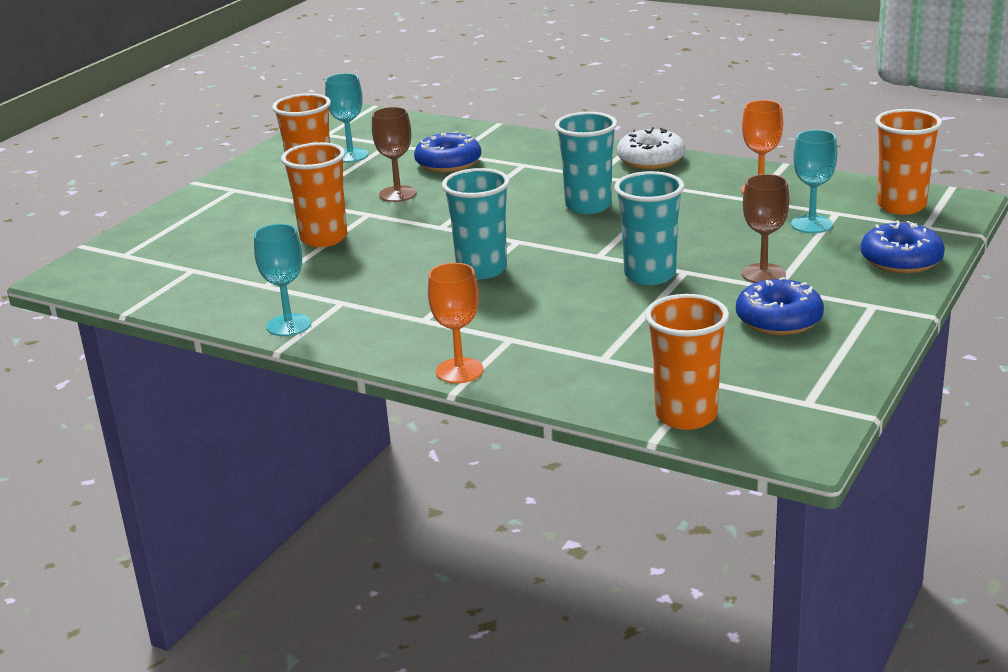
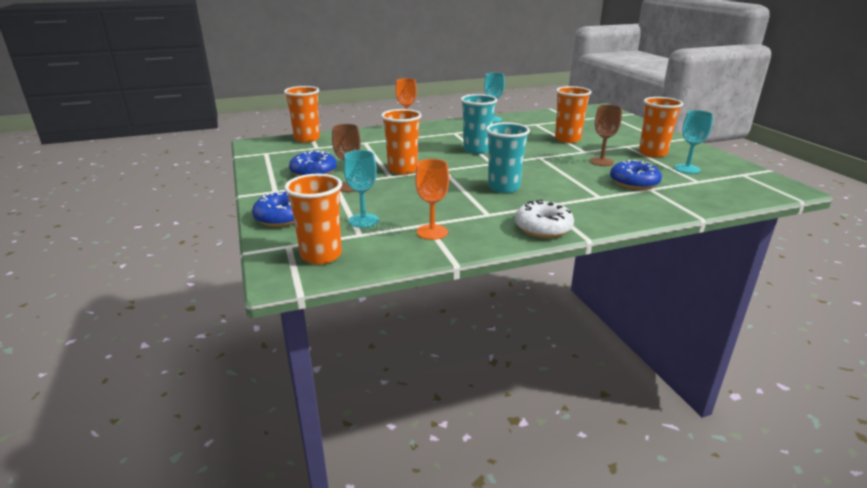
camera: 130 degrees right, 0 degrees up
(650, 275) = (402, 169): turquoise cup -> orange cup

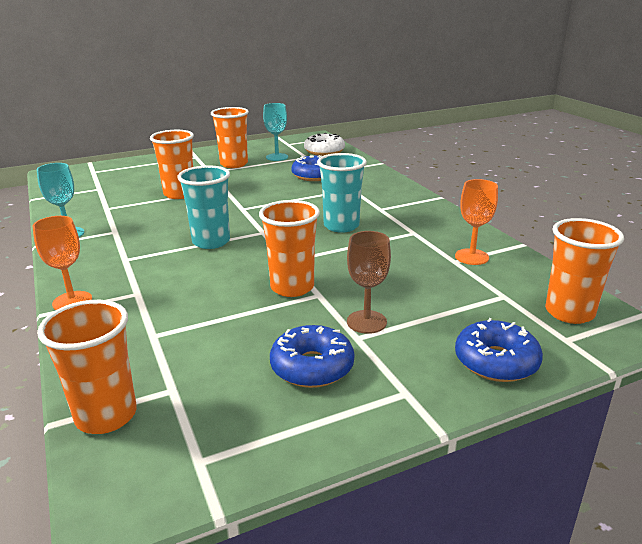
camera: 95 degrees left, 0 degrees up
(363, 220) = (468, 297): turquoise goblet -> none
(543, 228) = (431, 211): white donut -> white donut (324, 151)
(601, 161) = (258, 183): brown goblet -> none

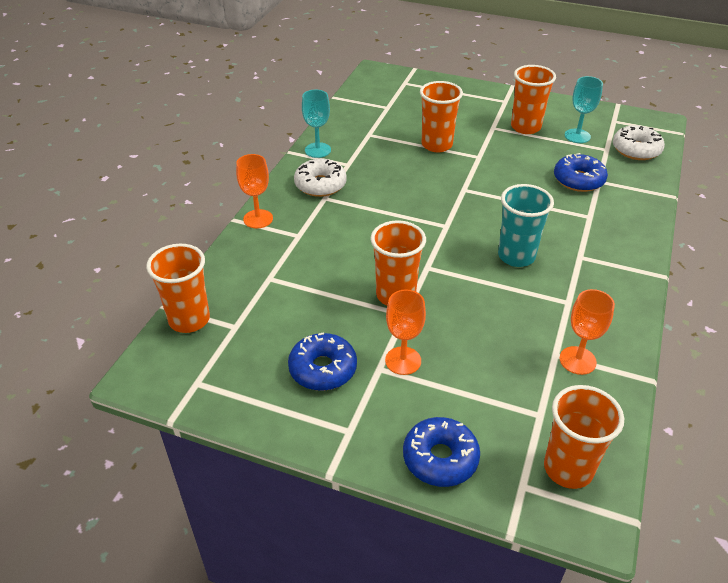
camera: 45 degrees right, 15 degrees up
(107, 253) = (320, 185): none -> white donut
(211, 242) = (397, 214): turquoise cup -> none
(366, 322) = (403, 360): brown goblet -> orange goblet

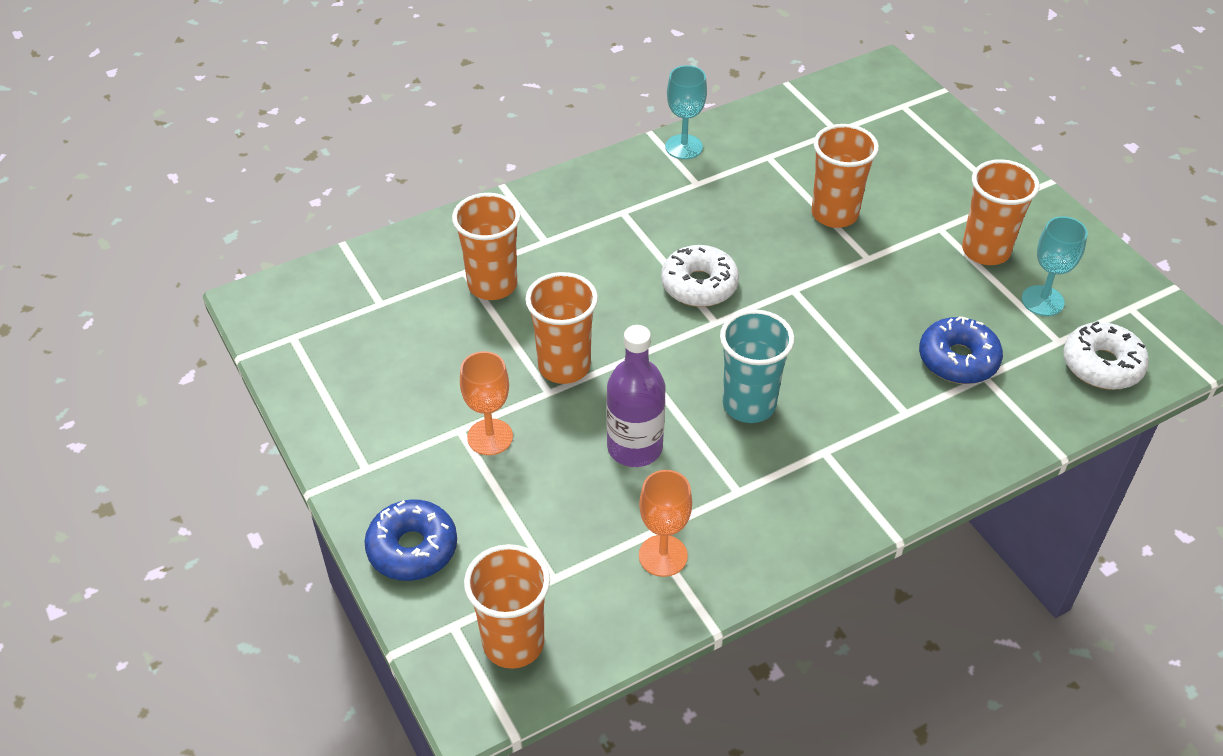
camera: 40 degrees right, 5 degrees up
(189, 320) = (349, 271): orange cup -> orange cup (492, 285)
(258, 219) = (526, 198): orange goblet -> none
(320, 185) = (636, 193): white donut -> white donut (699, 285)
(323, 369) = (409, 395): blue donut -> none
(489, 314) = (635, 447): none -> purple bottle

